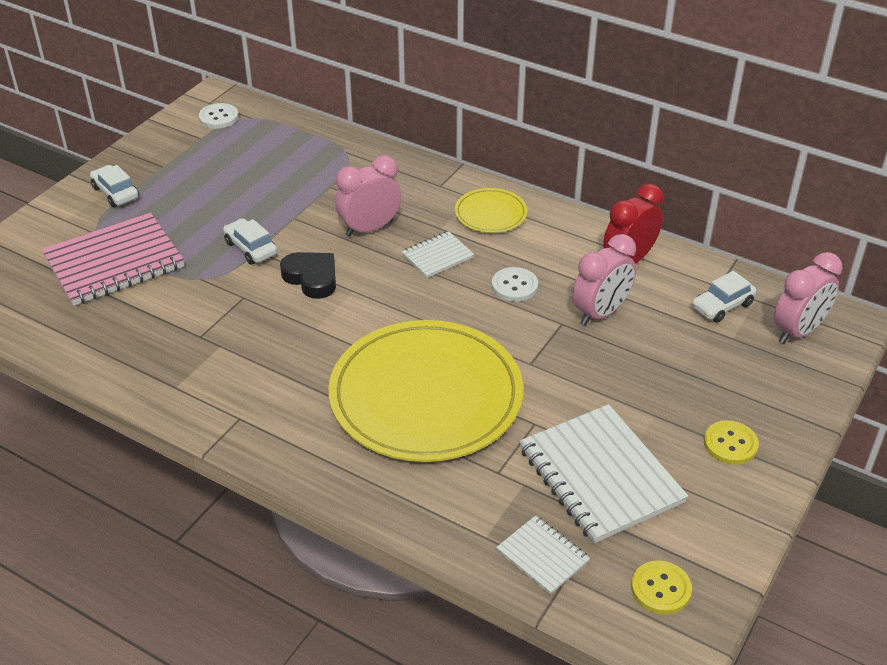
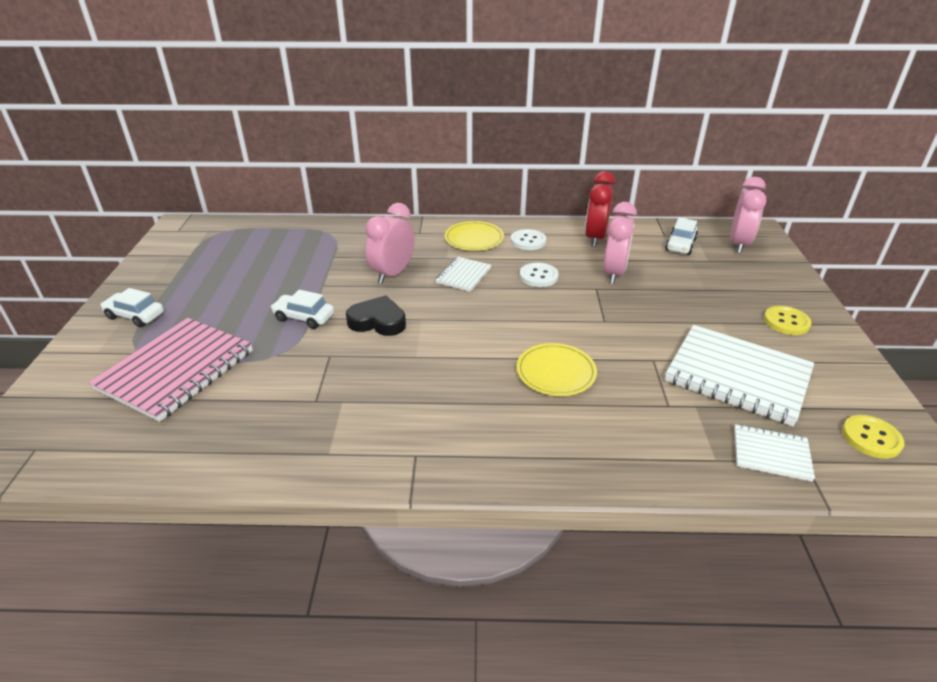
camera: 30 degrees left, 5 degrees down
(218, 117) = (195, 238): white button -> white button (528, 241)
(426, 396) = (556, 372): yellow plate -> yellow plate, size x0.44

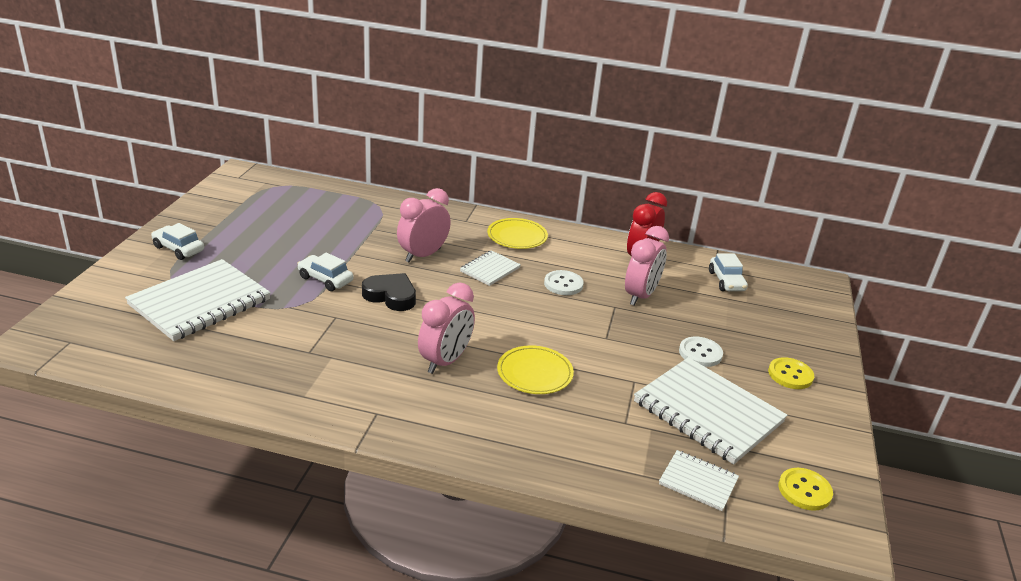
camera: 10 degrees right, 5 degrees down
(177, 370) = (200, 302): pink notebook -> white notebook
(528, 241) = (570, 248): white button -> white button (700, 353)
(680, 245) = (726, 281): white car -> white car turned 45 degrees counterclockwise
(738, 244) = (789, 292): pink clock -> pink clock (445, 361)

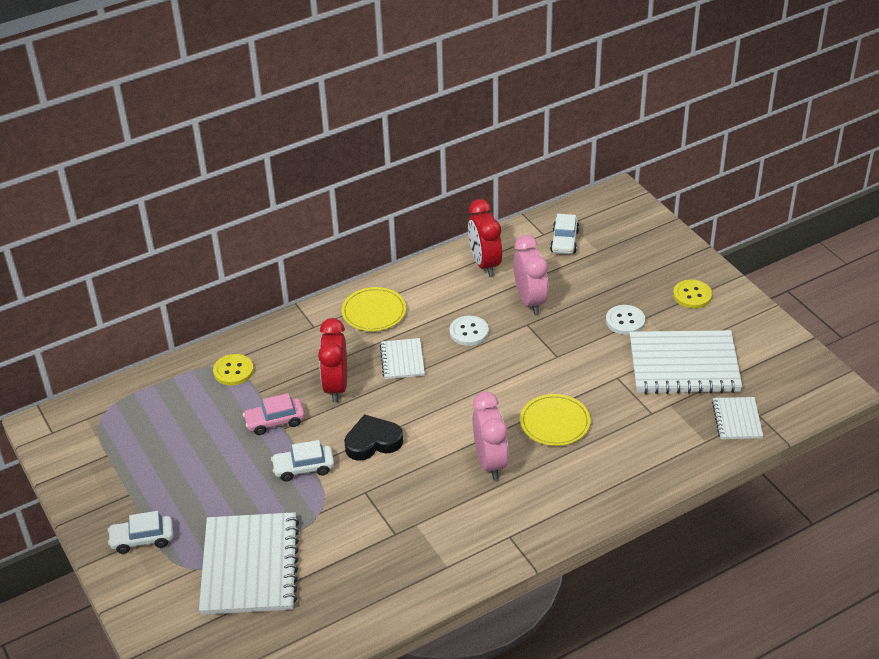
camera: 40 degrees left, 10 degrees up
(355, 247) = (275, 421): none -> pink car
(423, 255) = (336, 386): pink clock -> red clock
(698, 482) = (736, 419): white notebook -> white notebook turned 75 degrees counterclockwise
(726, 281) = (564, 241): white car -> white car turned 60 degrees clockwise
(804, 490) = (791, 377): yellow button -> yellow button (233, 371)

